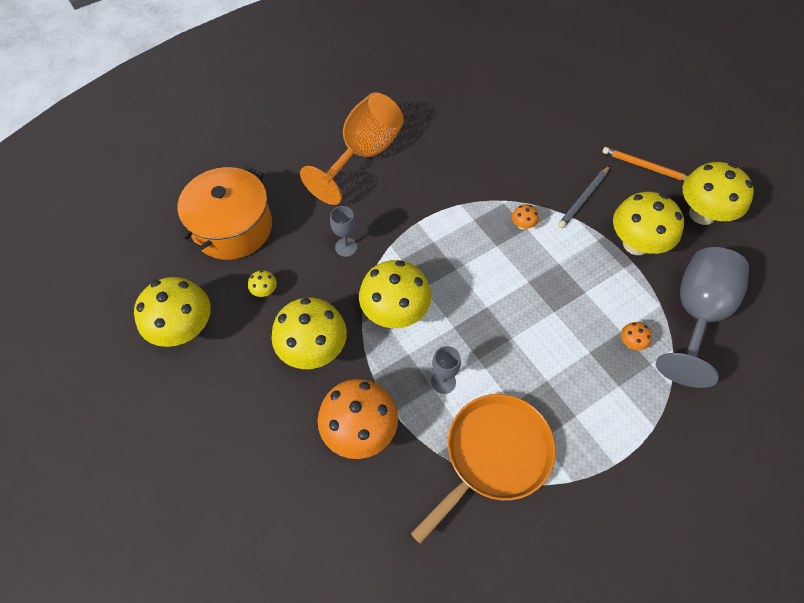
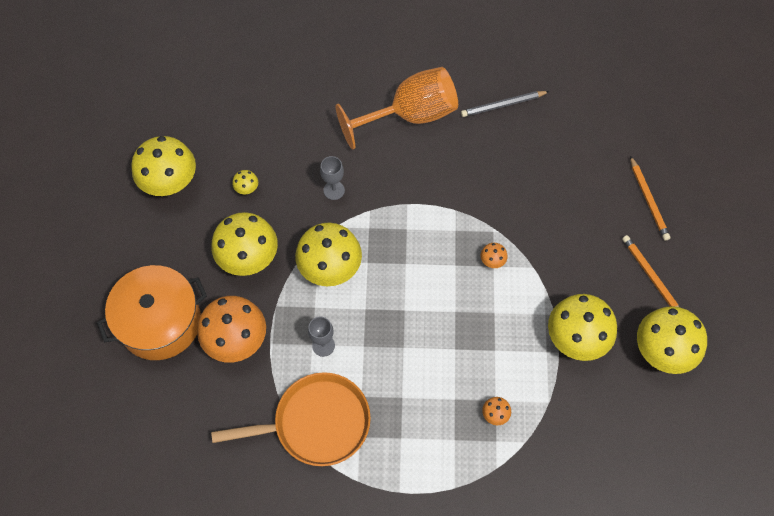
camera: 35 degrees right, 5 degrees up
(232, 227) = (260, 119): orange pot -> orange pot (160, 322)
(583, 198) = (566, 270): grey pencil -> grey pencil (503, 105)
(594, 116) = (648, 200): none -> orange pencil
(696, 315) = (571, 429): grey goblet -> none

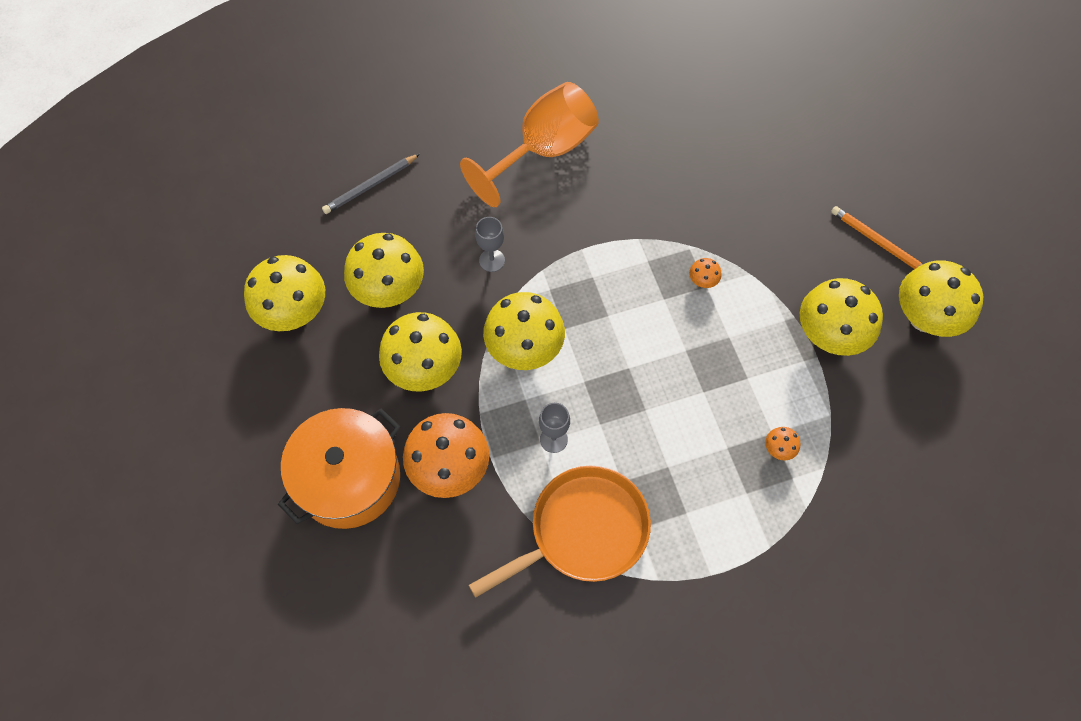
camera: 20 degrees left, 0 degrees up
(247, 188) = (389, 290): yellow mushroom -> yellow mushroom, size x2.41
(503, 105) = (641, 109): grey pencil -> grey pencil (370, 186)
(648, 200) = (839, 162): orange pencil -> none

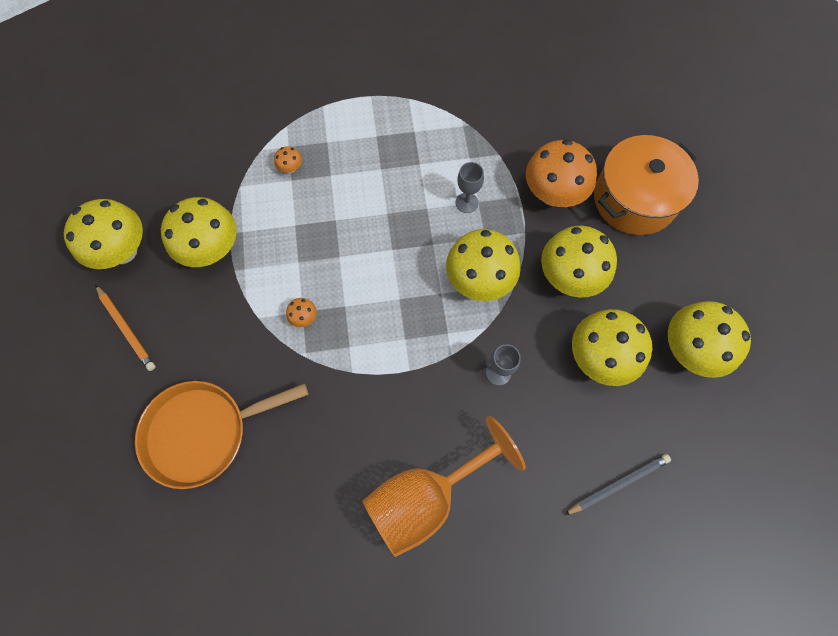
camera: 170 degrees left, 5 degrees up
(583, 531) = (456, 136): orange pan -> orange pan (203, 432)

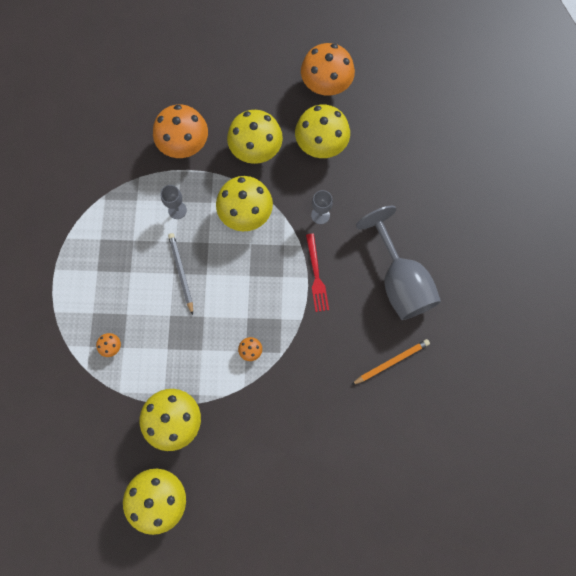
camera: 80 degrees left, 5 degrees up
(126, 329) = (233, 497): orange pencil -> orange pencil (391, 362)
(203, 432) = (329, 437): orange pan -> none
(414, 381) = (316, 275): none -> red fork
(426, 496) = (400, 281): orange goblet -> grey goblet
(618, 484) = (409, 155): grey pencil -> grey pencil (181, 272)
(634, 199) = (202, 88): orange pot -> none
(689, 350) = (326, 85): yellow mushroom -> orange mushroom

